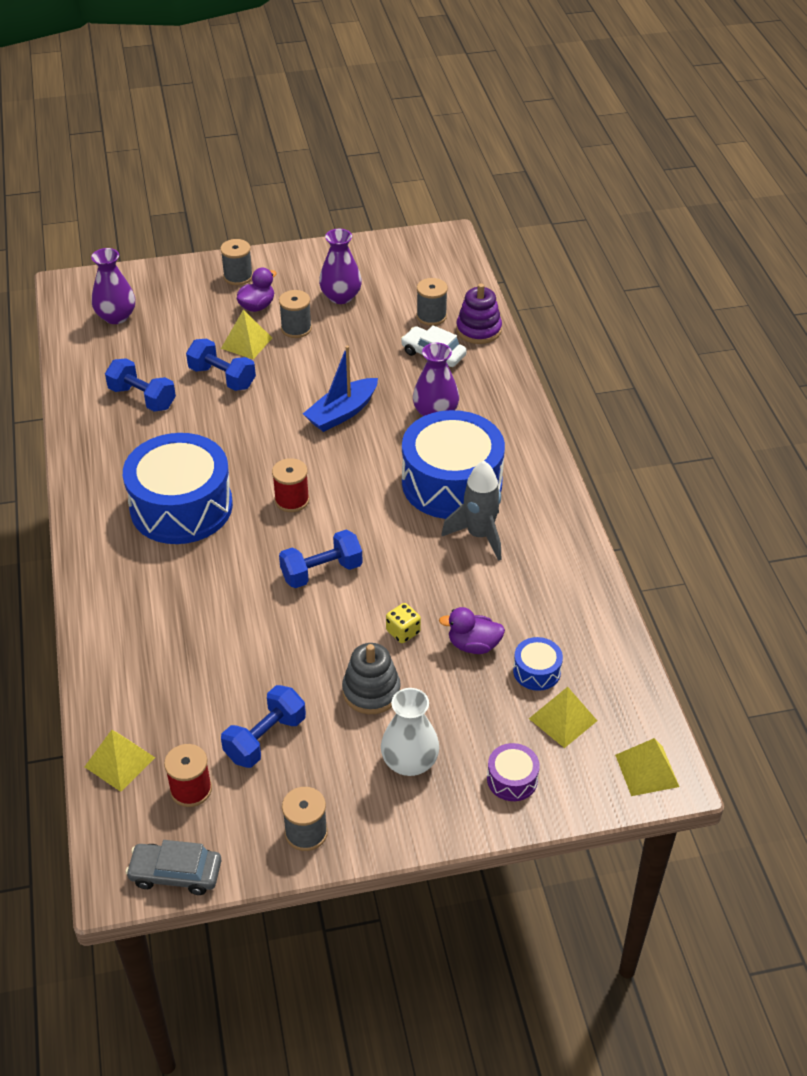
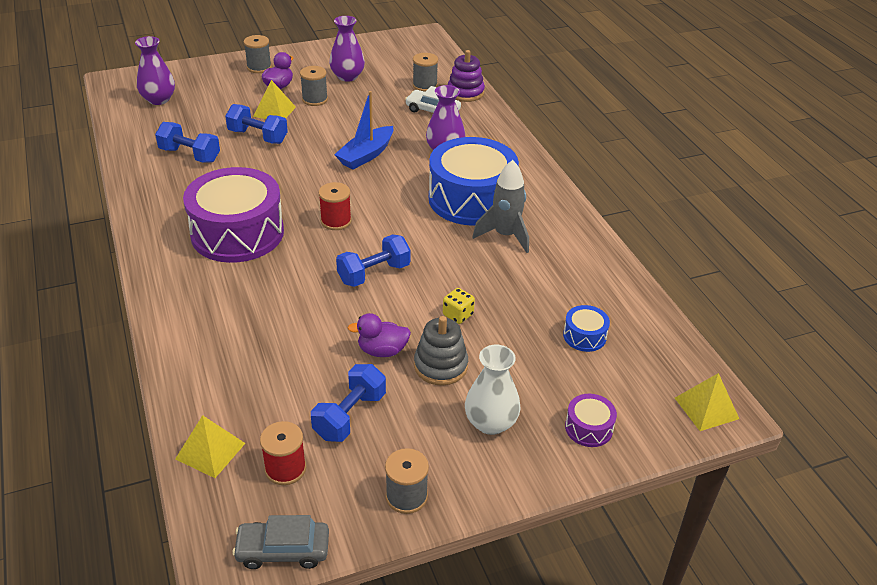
camera: 10 degrees left, 5 degrees down
(181, 507) = (237, 233): blue drum -> purple drum
(473, 645) = (523, 320): purple duck -> purple duck (382, 351)
(562, 719) = (619, 373): yellow pyramid -> none

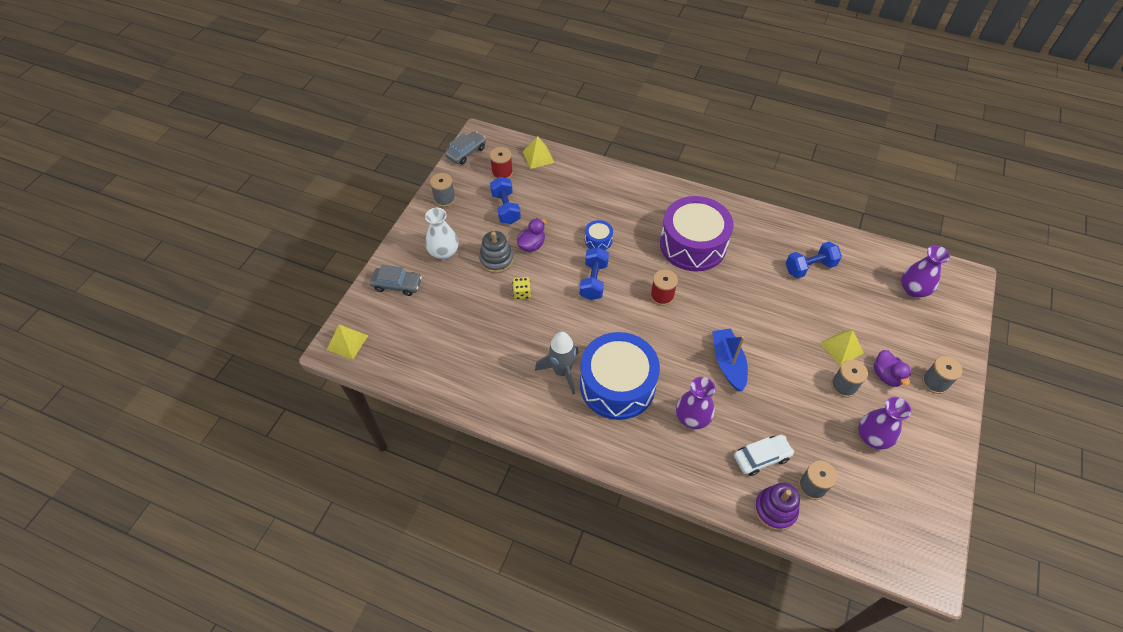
camera: 135 degrees right, 15 degrees up
(258, 136) = (807, 316): blue dumbbell -> none
(584, 336) = (445, 335): blue drum -> blue drum (598, 240)
(588, 428) = (397, 285): purple drum -> grey car

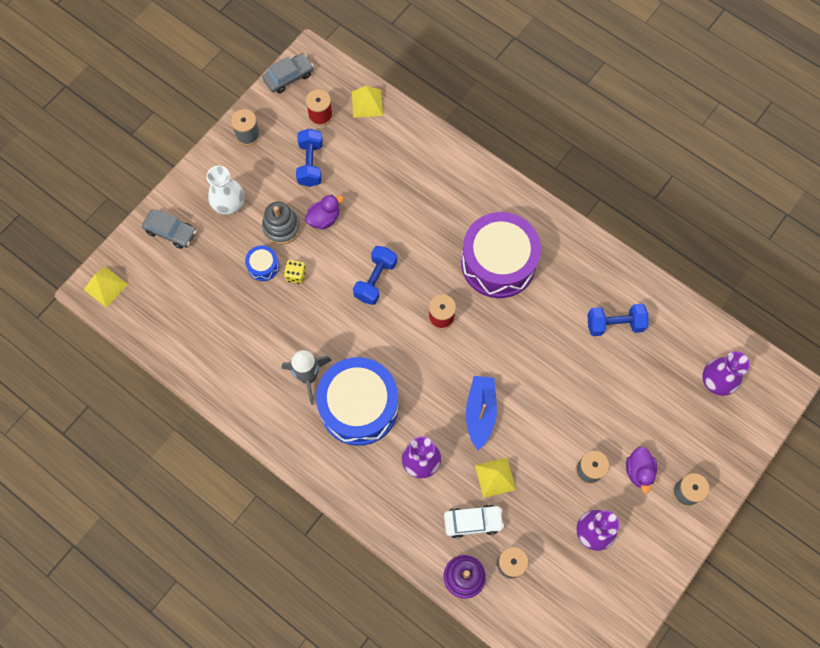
camera: 15 degrees right, 15 degrees up
(598, 240) = (397, 231): blue drum -> blue drum (263, 266)
(841, 348) = (606, 428): yellow pyramid -> yellow pyramid (495, 477)

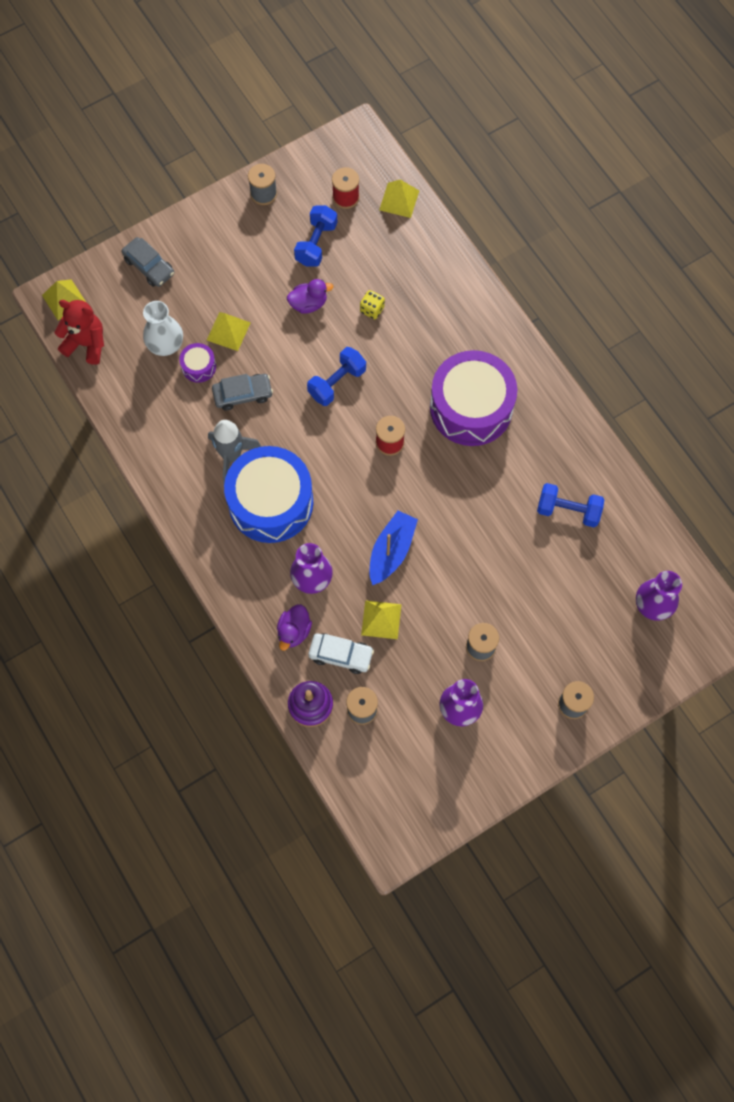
camera: 20 degrees right, 0 degrees up
(140, 320) = (86, 344): none -> red teddy bear
(229, 203) = (218, 257): white vase -> white vase (165, 344)
(249, 306) = (199, 366): none -> purple drum
(263, 266) = (228, 331): blue drum -> yellow pyramid
(281, 227) = (262, 298): grey stacking toy -> none
(288, 77) = (328, 147): grey car -> grey car (243, 394)
(296, 275) = (258, 351): yellow dice -> yellow dice (372, 309)
(639, 471) = (532, 666): purple duck -> purple duck (294, 631)

